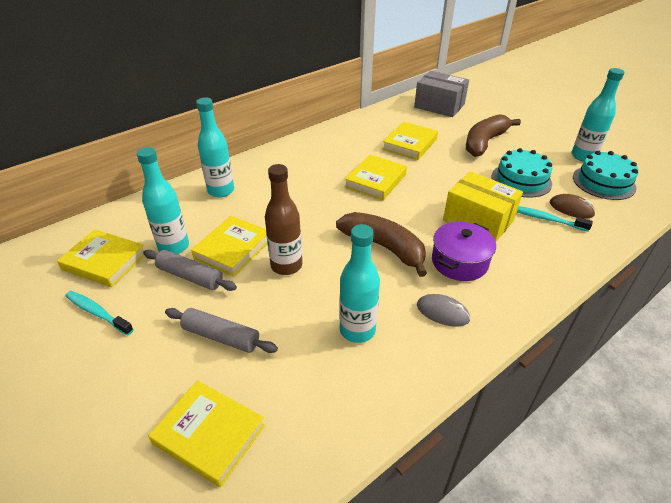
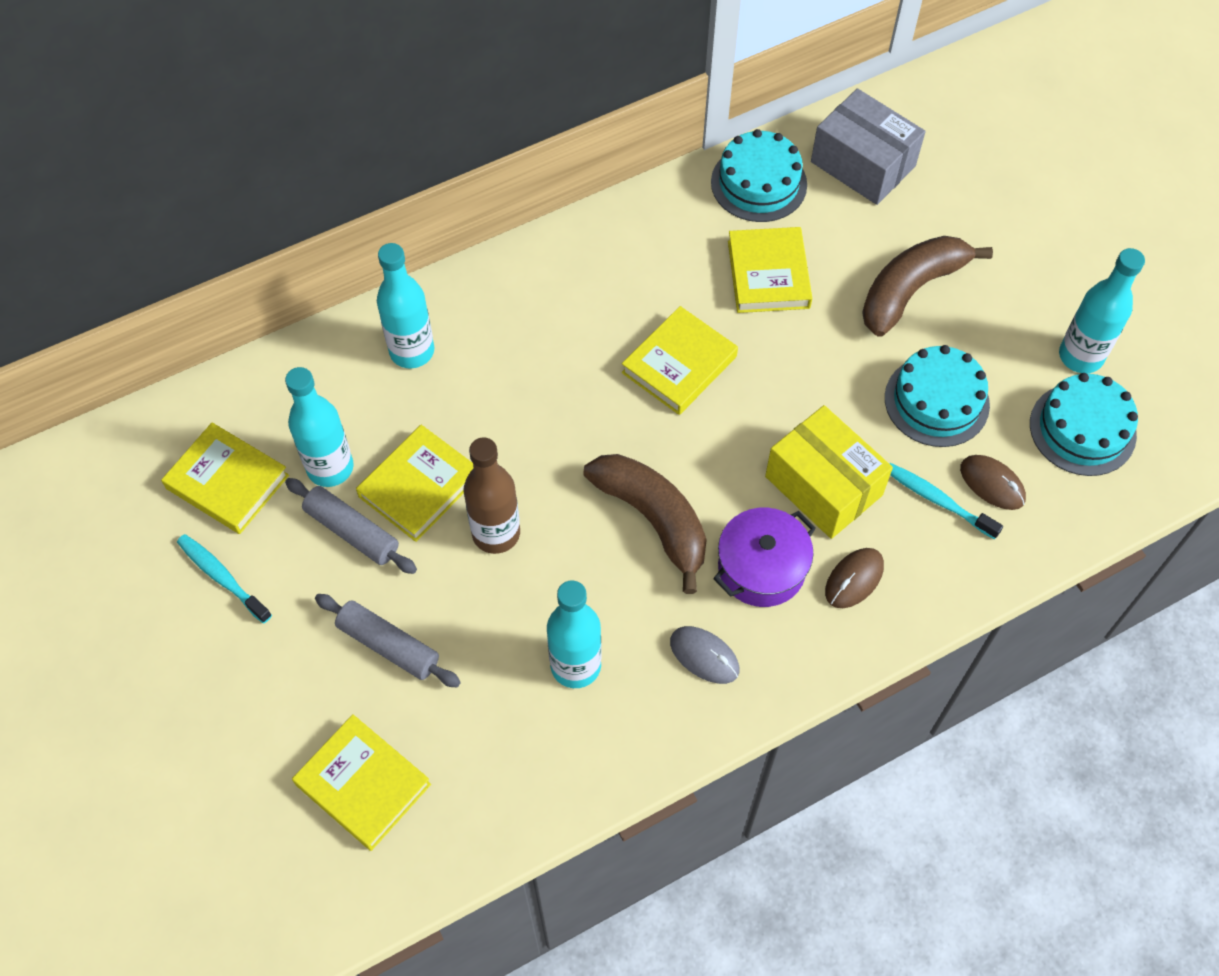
camera: 10 degrees right, 20 degrees up
(392, 115) = (758, 183): none -> turquoise cake
(410, 144) = (768, 274): yellow book -> yellow book turned 45 degrees counterclockwise
(518, 260) = (854, 579): none -> brown mouse

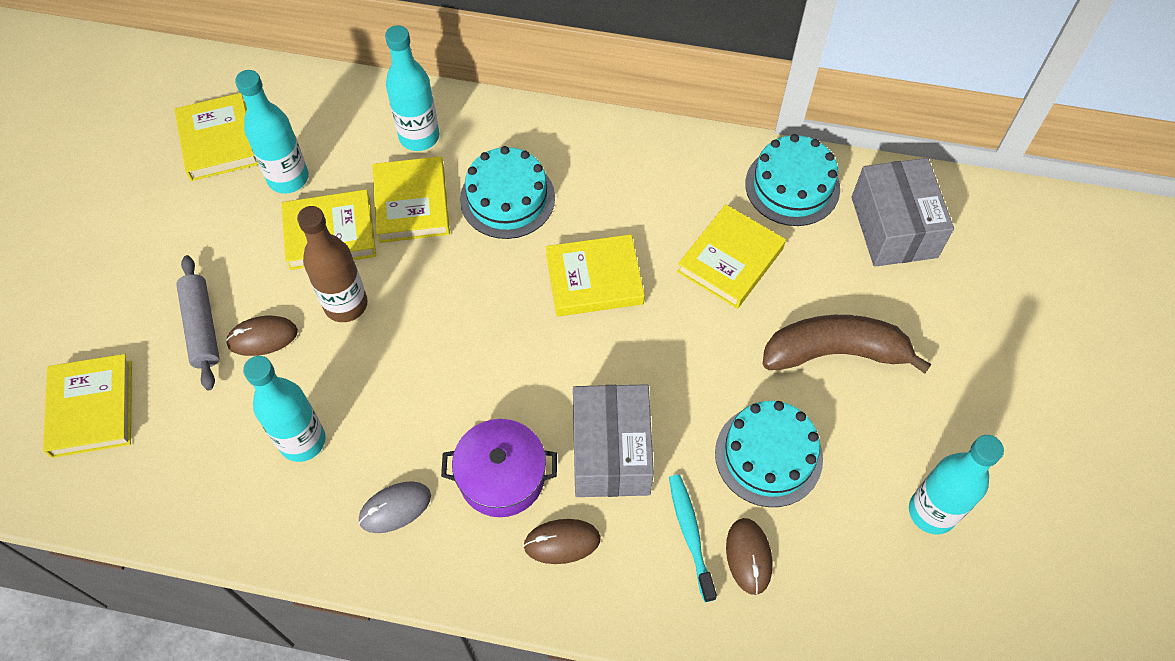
camera: 40 degrees right, 0 degrees up
(222, 577) = (153, 201): turquoise toothbrush -> none
(352, 531) = (258, 232): grey rolling pin -> none
(452, 613) = (262, 337): none -> brown mouse
(465, 411) = (412, 203): none -> yellow book
(653, 519) = (461, 379): brown banana -> none
(704, 656) = (395, 508): grey mouse -> grey mouse turned 75 degrees clockwise
(823, 486) = (611, 452): yellow box -> grey box
(1082, 429) = (873, 573): turquoise cake -> turquoise cake (507, 198)

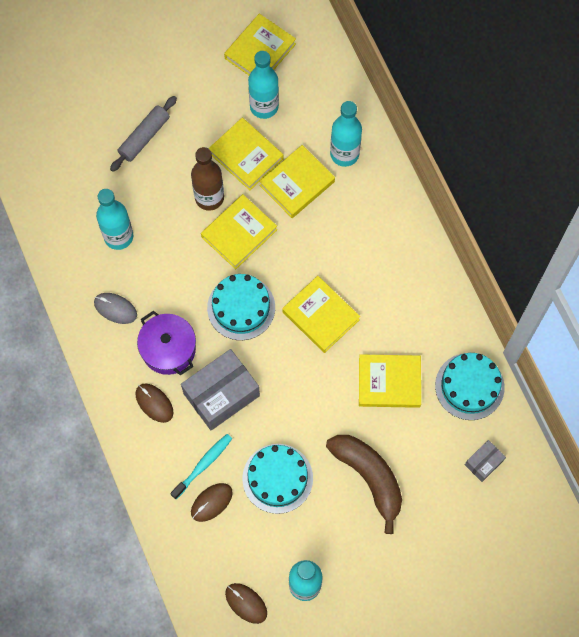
camera: 55 degrees right, 10 degrees up
(92, 408) = (64, 123): yellow book -> yellow book (239, 233)
(262, 337) = (160, 171): brown mouse -> brown mouse (246, 603)
(507, 198) = (339, 232): turquoise cake -> turquoise cake (241, 307)
(893, 227) = (483, 462): grey box -> grey box, size x0.50

